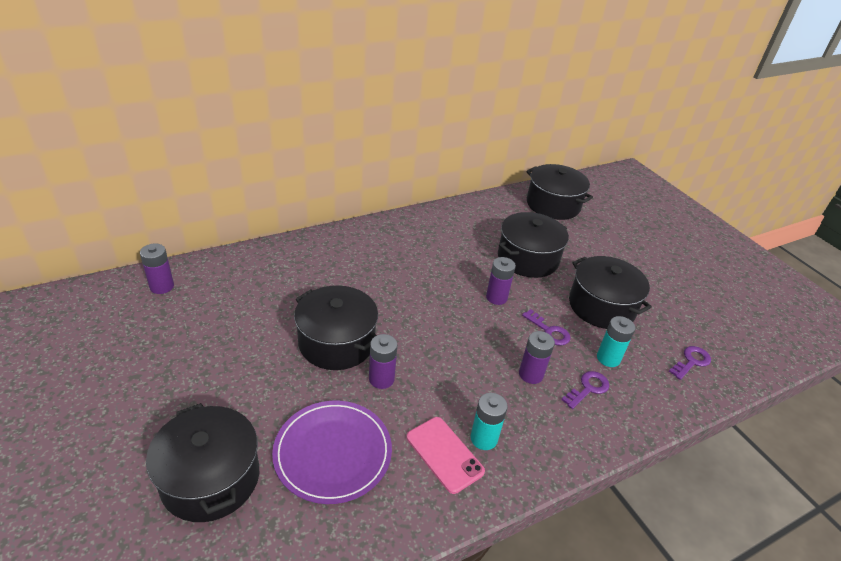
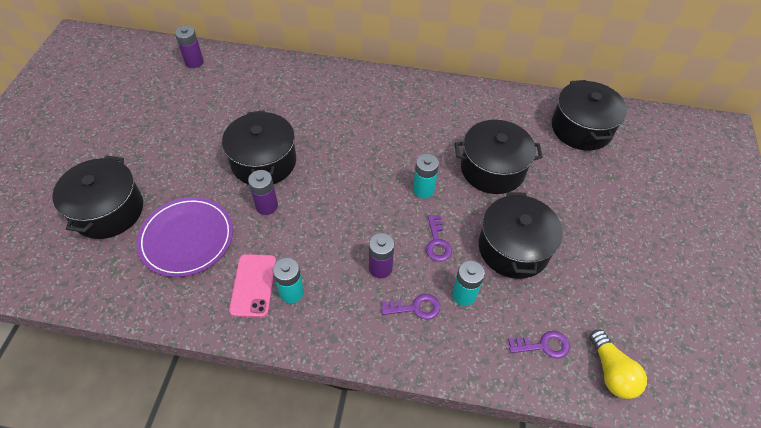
camera: 40 degrees right, 15 degrees up
(496, 297) = (423, 190): purple battery -> turquoise battery
(743, 353) = (611, 372): none -> yellow light bulb

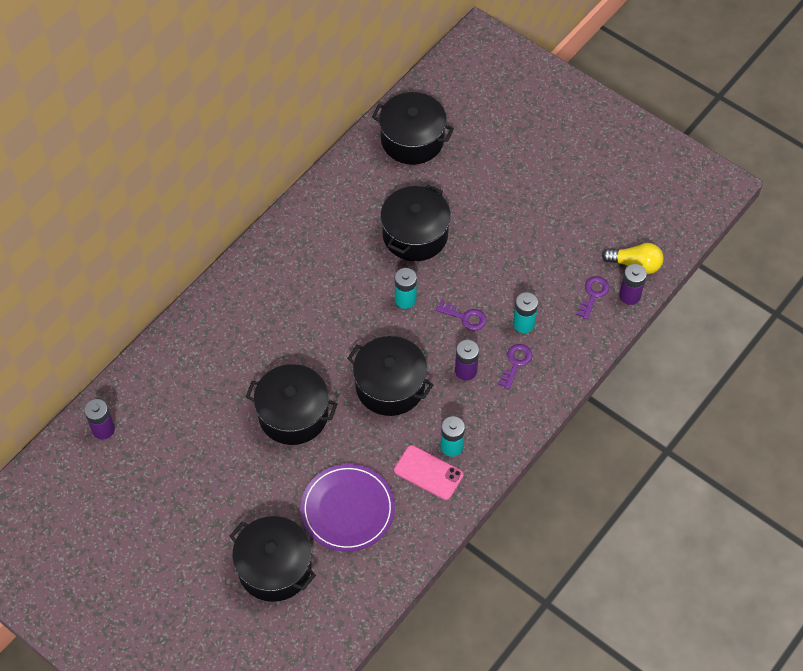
camera: 60 degrees left, 5 degrees up
(266, 206) = (349, 431): purple battery -> purple battery (629, 295)
(513, 248) = (502, 265): black pot -> black pot (390, 386)

